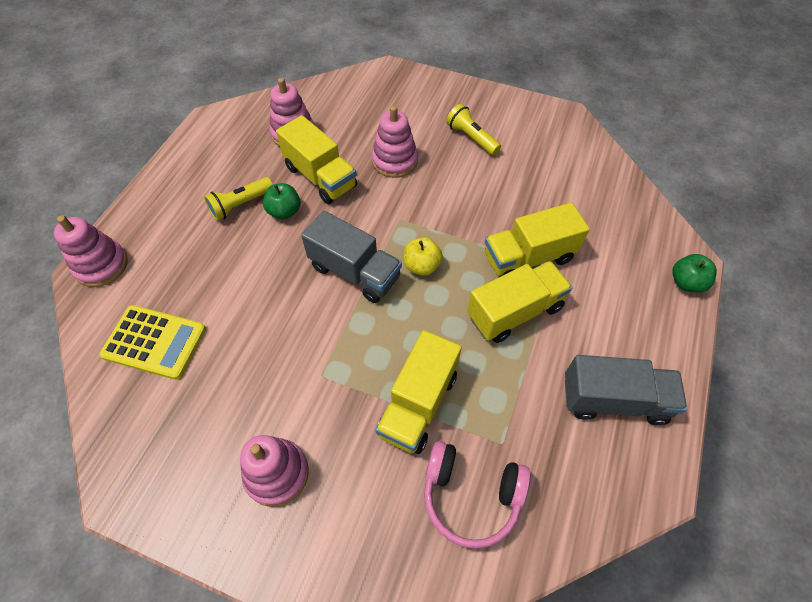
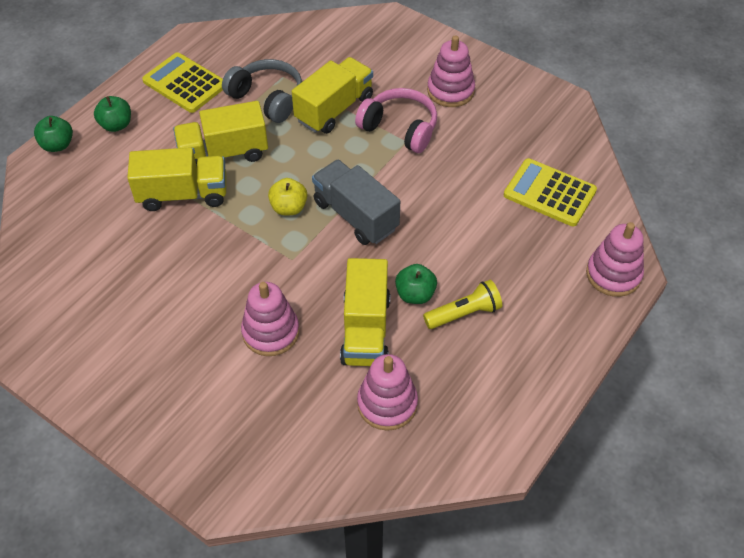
camera: 165 degrees left, 5 degrees down
(320, 177) = (365, 330): yellow truck -> yellow truck turned 150 degrees counterclockwise
(471, 138) = (163, 344): yellow flashlight -> none
(471, 495) = (318, 56): pink headphones -> pink headphones (399, 128)
(504, 401) = (267, 98): none -> grey headphones
(614, 400) = (185, 83): grey truck -> yellow calculator
(648, 321) = (116, 125): none -> green apple

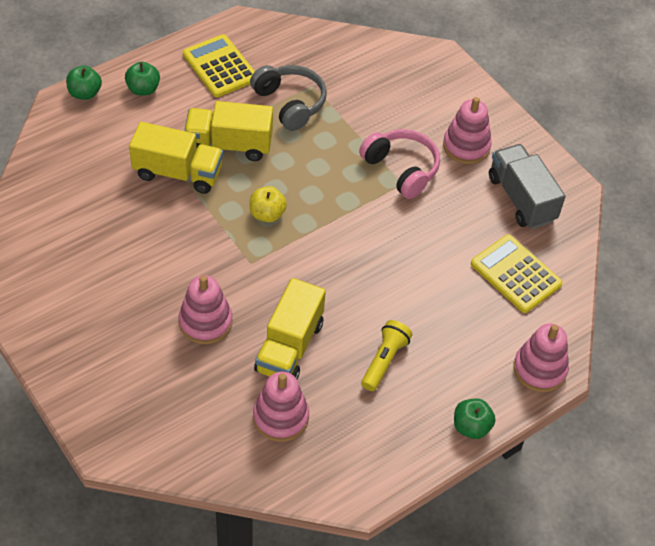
camera: 15 degrees right, 0 degrees up
(334, 109) = (348, 132): yellow truck -> none
(355, 215) = (325, 240): grey truck -> grey truck (521, 198)
(415, 294) = (347, 329): green apple -> green apple (471, 427)
(464, 313) = (384, 360): yellow flashlight -> yellow flashlight turned 60 degrees counterclockwise

